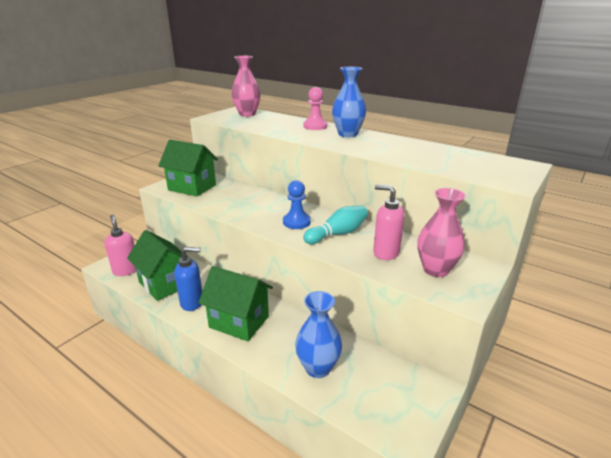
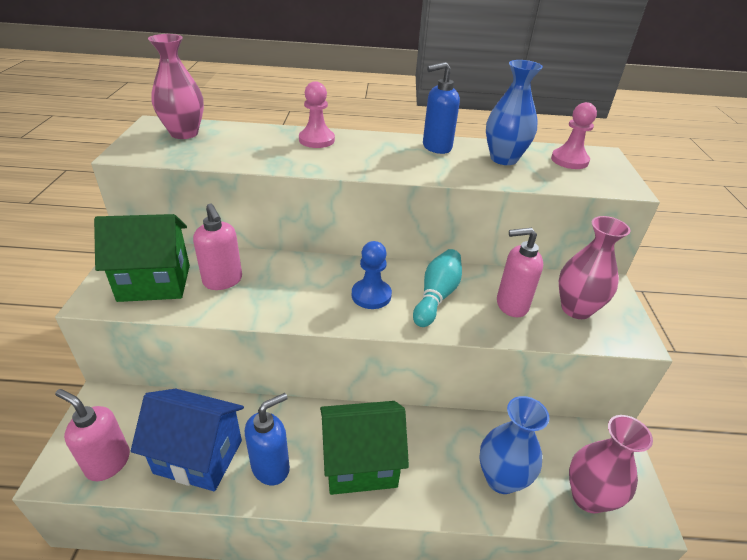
camera: 35 degrees left, 10 degrees up
(164, 284) = (198, 456): green house -> blue house
(224, 195) = (223, 281): none -> pink soap dispenser
(347, 134) = (376, 147): blue vase -> blue vase (503, 159)
(371, 408) = (588, 497): none -> pink vase
(389, 140) = (436, 147): none -> blue soap dispenser
(487, 162) = (569, 160): none -> pink pawn

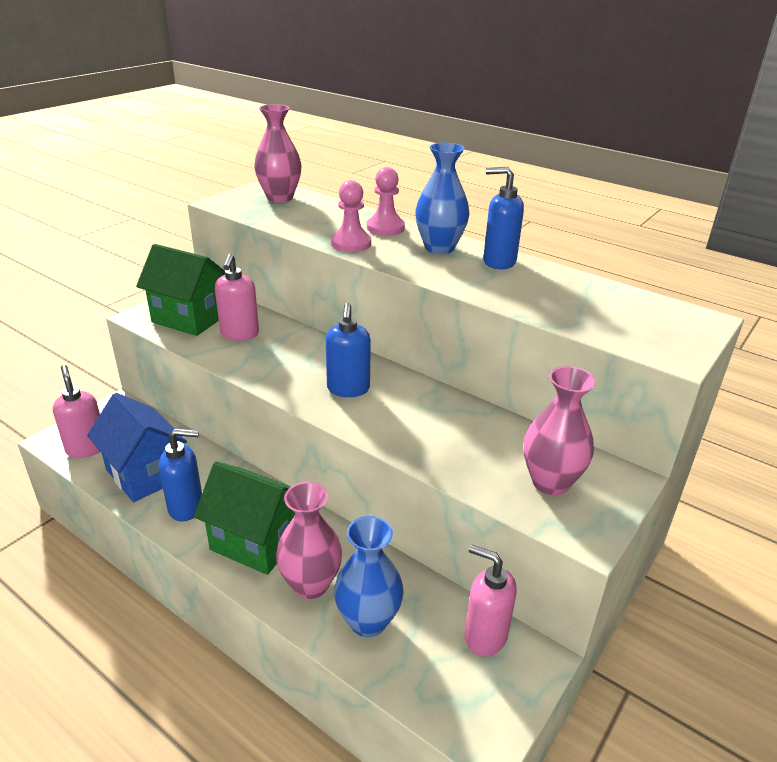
camera: 35 degrees right, 5 degrees down
(371, 295) = (348, 389): blue pawn -> blue soap dispenser
(436, 296) = (409, 413): turquoise bowling pin -> none
(503, 159) = (560, 291): blue vase -> blue vase (439, 248)
(511, 305) = (478, 449): pink soap dispenser -> pink soap dispenser (485, 636)
(569, 160) = (643, 313): pink pawn -> pink pawn (351, 244)
(588, 497) = (441, 686): pink vase -> pink vase (310, 584)

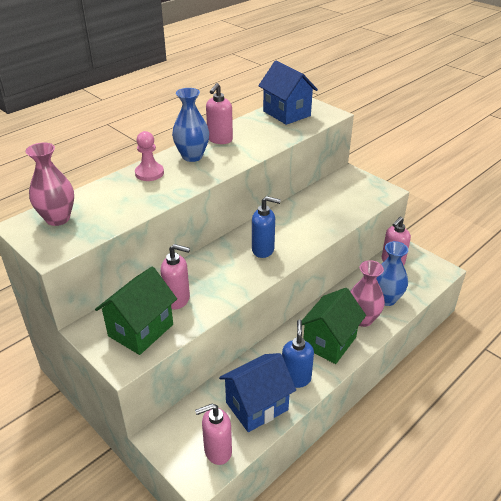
camera: 80 degrees left, 5 degrees up
(351, 244) = (173, 189): pink pawn -> none
(498, 262) = (220, 140): blue soap dispenser -> pink soap dispenser
(550, 482) = (352, 193): pink vase -> none
(633, 310) = (286, 113): none -> blue house

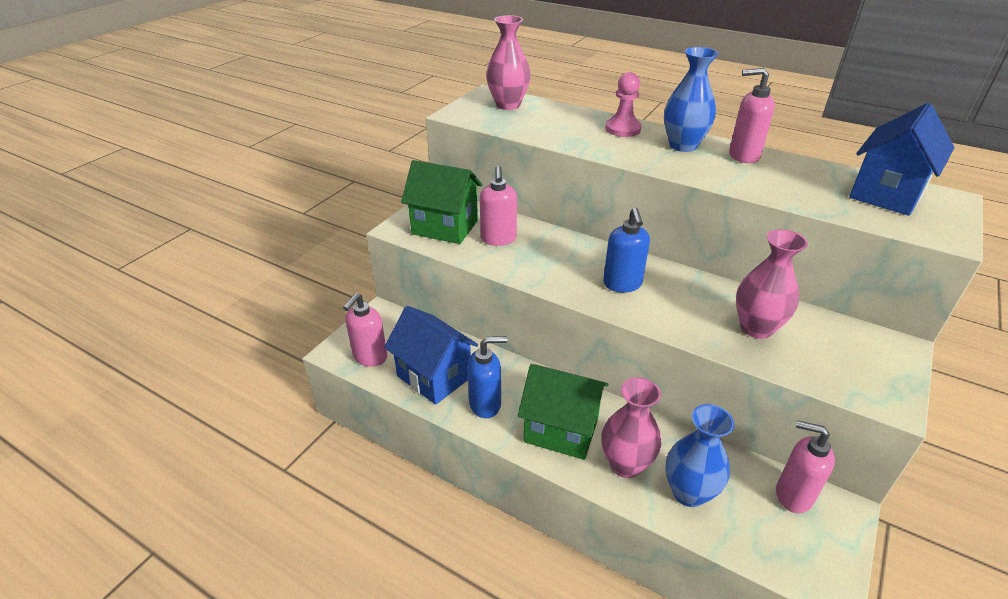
camera: 75 degrees right, 0 degrees up
(217, 451) = (370, 357): pink soap dispenser -> pink soap dispenser turned 120 degrees counterclockwise
(323, 211) = (756, 328): none -> pink vase

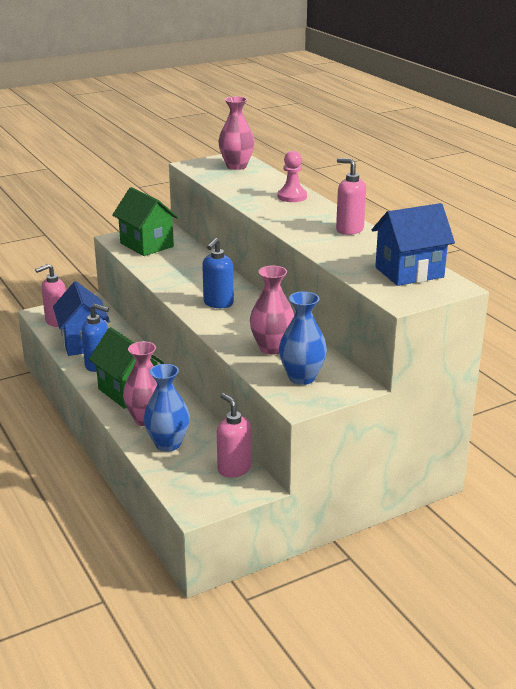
camera: 30 degrees right, 10 degrees down
(498, 239) = (172, 260): pink soap dispenser -> none
(683, 146) = (316, 215): blue vase -> blue vase (302, 378)

